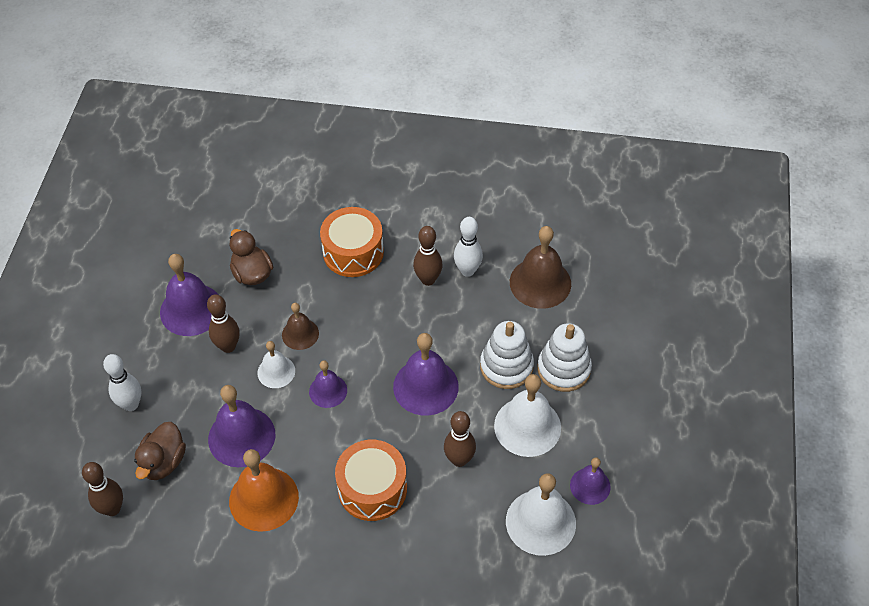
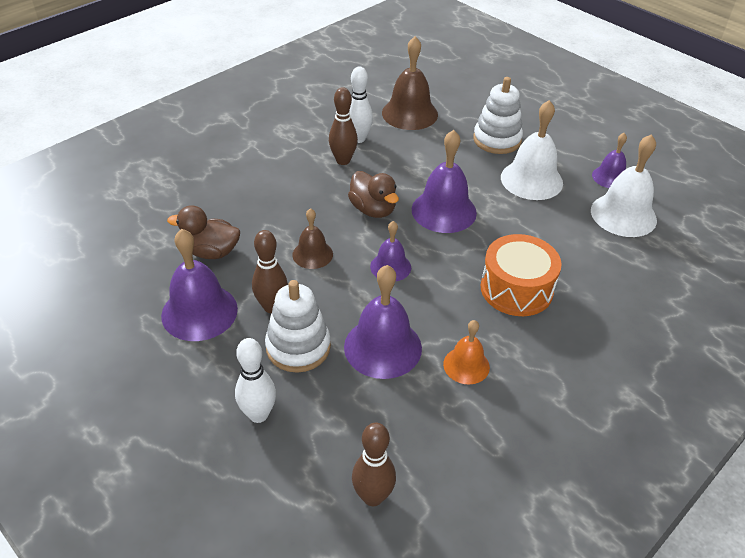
camera: 55 degrees left, 10 degrees down
(163, 462) = (355, 422): brown duck -> brown duck (373, 209)
(263, 499) = (466, 365): orange bell -> orange bell, size x0.58
(276, 371) = (335, 289): white bell -> none
(353, 252) = (266, 184): orange drum -> none
(459, 459) = (531, 227): brown bowling pin -> none
(506, 366) = (467, 163): white stacking toy -> white stacking toy (298, 347)

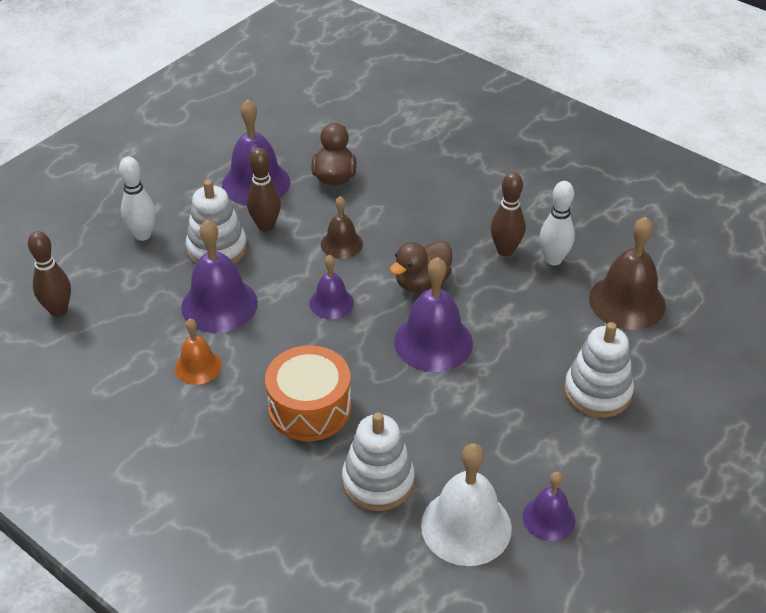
camera: 85 degrees right, 0 degrees up
(531, 180) = (517, 427): white bell -> none
(589, 255) = (378, 481): none -> white stacking toy

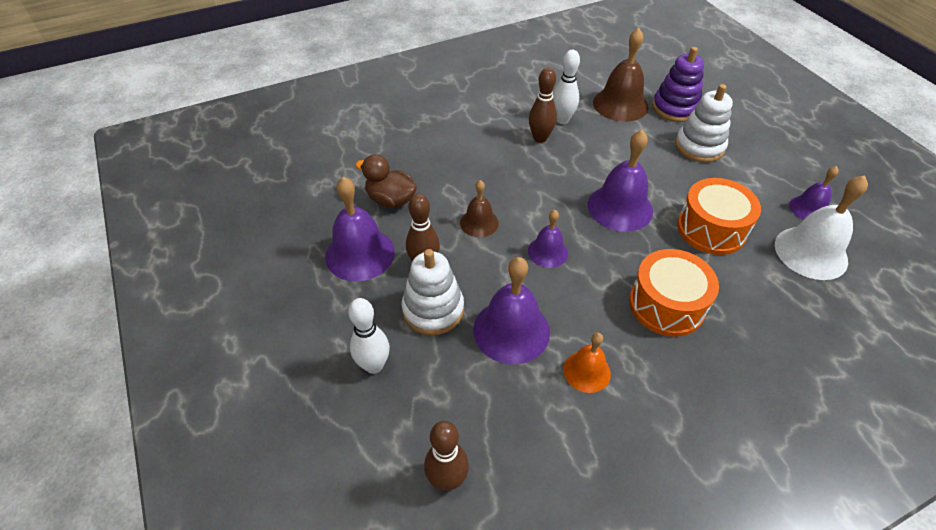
camera: 65 degrees left, 5 degrees up
(378, 481) = (758, 287): white stacking toy -> none
(422, 282) = (551, 191): brown duck -> none
(448, 426) = (711, 229): none -> orange drum
(662, 354) = (675, 108): none -> purple stacking toy

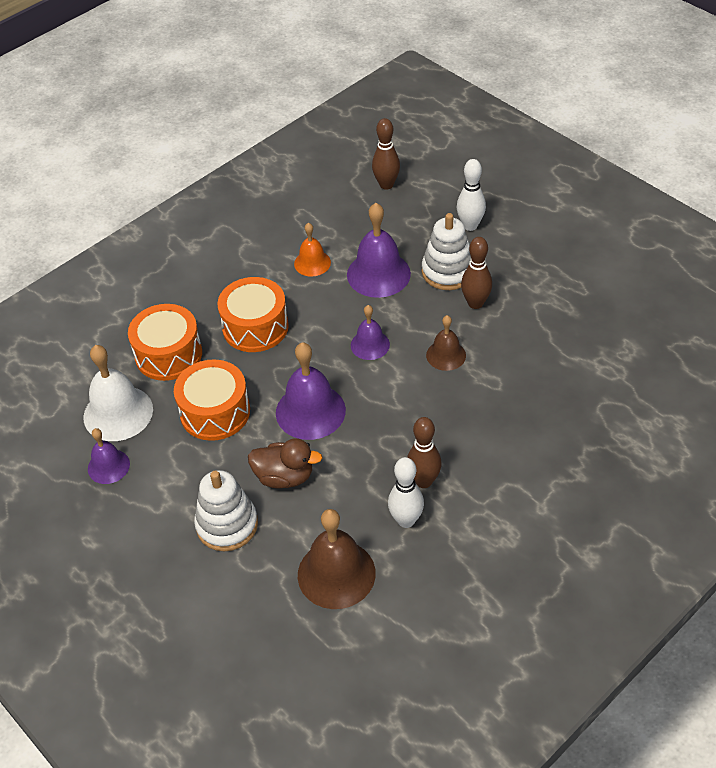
camera: 165 degrees right, 0 degrees up
(360, 253) = (538, 297): purple bell -> none
(391, 200) = (545, 354): brown duck -> brown duck (284, 477)
(675, 108) = (261, 588): purple stacking toy -> none
(765, 299) = (168, 354): none -> orange drum

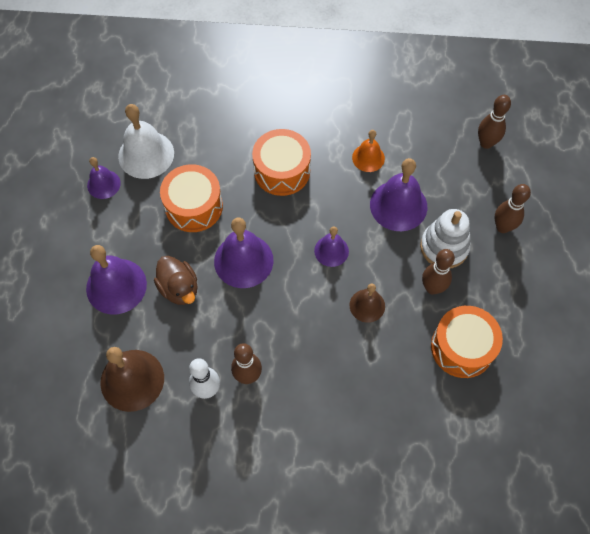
camera: 45 degrees right, 15 degrees up
(168, 354) = (214, 142): orange drum -> orange drum (462, 347)
(227, 525) = (116, 286): white stacking toy -> purple bell
(470, 226) = (502, 227): white bowling pin -> brown bowling pin

